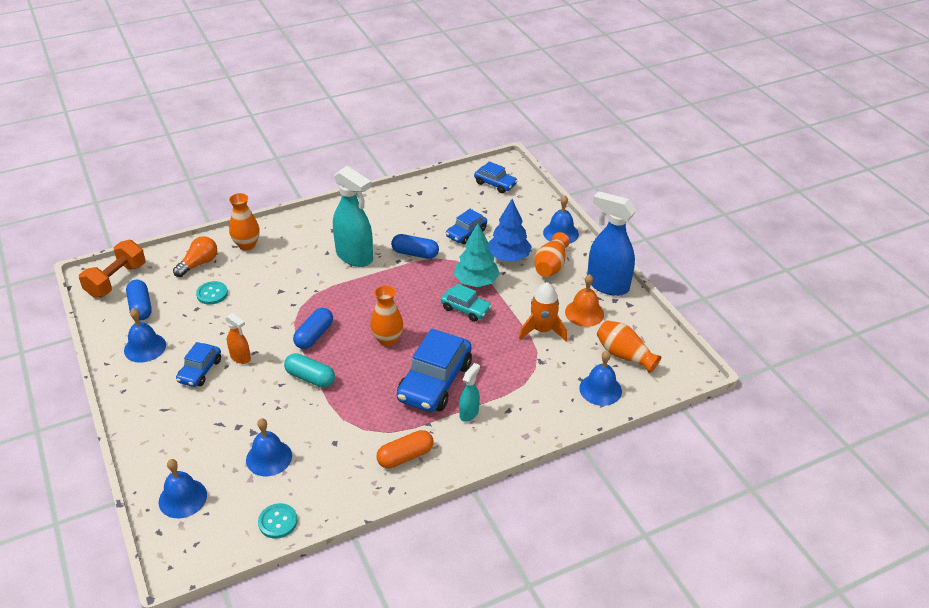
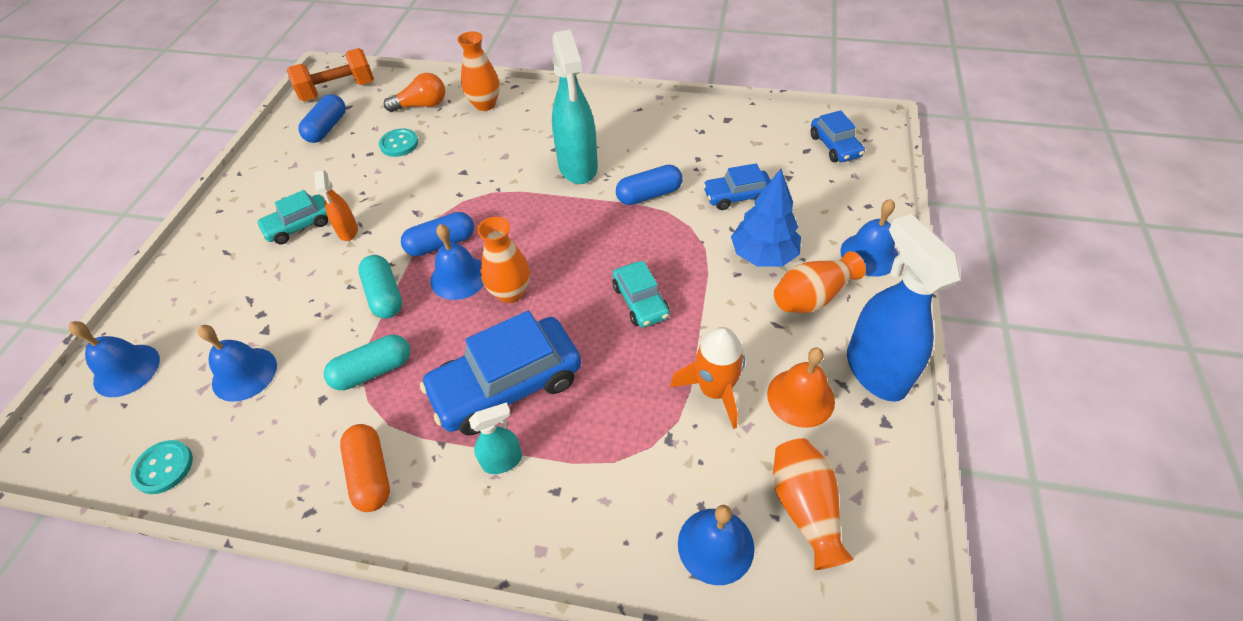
camera: 40 degrees right, 10 degrees up
(145, 347) = (284, 173): blue bell -> blue bell (459, 277)
(200, 371) = (299, 226): blue car -> turquoise car
(349, 415) = (373, 371): none -> turquoise capsule
(405, 456) = (370, 474): orange capsule -> orange capsule turned 60 degrees clockwise
(415, 253) = (649, 195): blue capsule -> blue capsule turned 75 degrees counterclockwise
(476, 282) = (688, 269): turquoise tree -> none

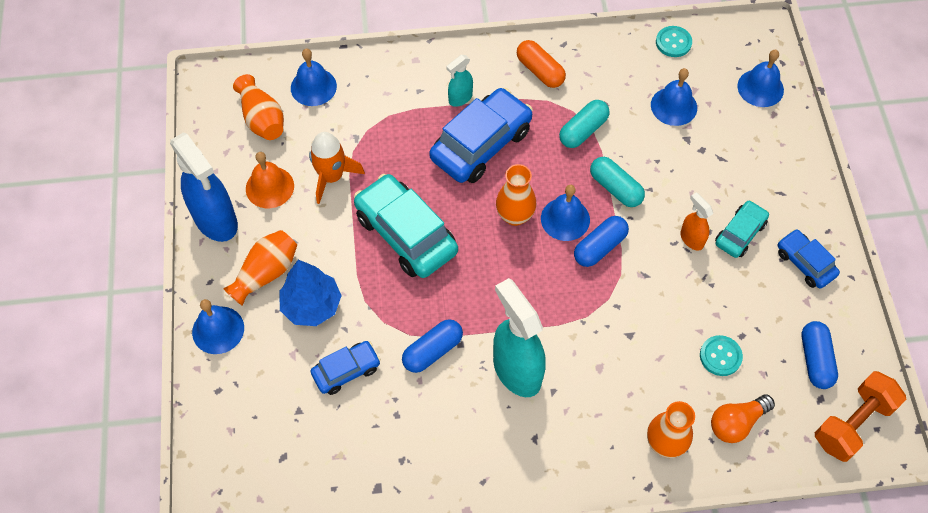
camera: 160 degrees right, 10 degrees up
(640, 301) = (406, 234): turquoise car -> turquoise car, size x1.82
(835, 146) = (252, 471): blue car -> blue car (805, 263)

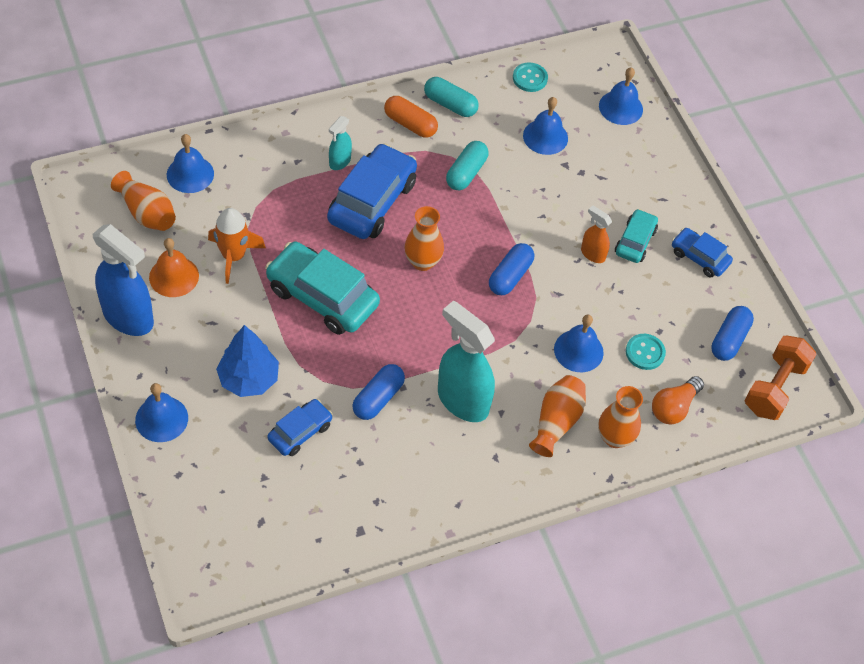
camera: 20 degrees left, 5 degrees down
(266, 273) = (194, 357): orange vase -> orange vase (556, 422)
(565, 219) = (471, 256): blue bell -> blue bell (578, 350)
(615, 188) = (510, 220): turquoise capsule -> turquoise capsule (450, 104)
(815, 360) = (729, 340): blue capsule -> blue capsule turned 45 degrees clockwise

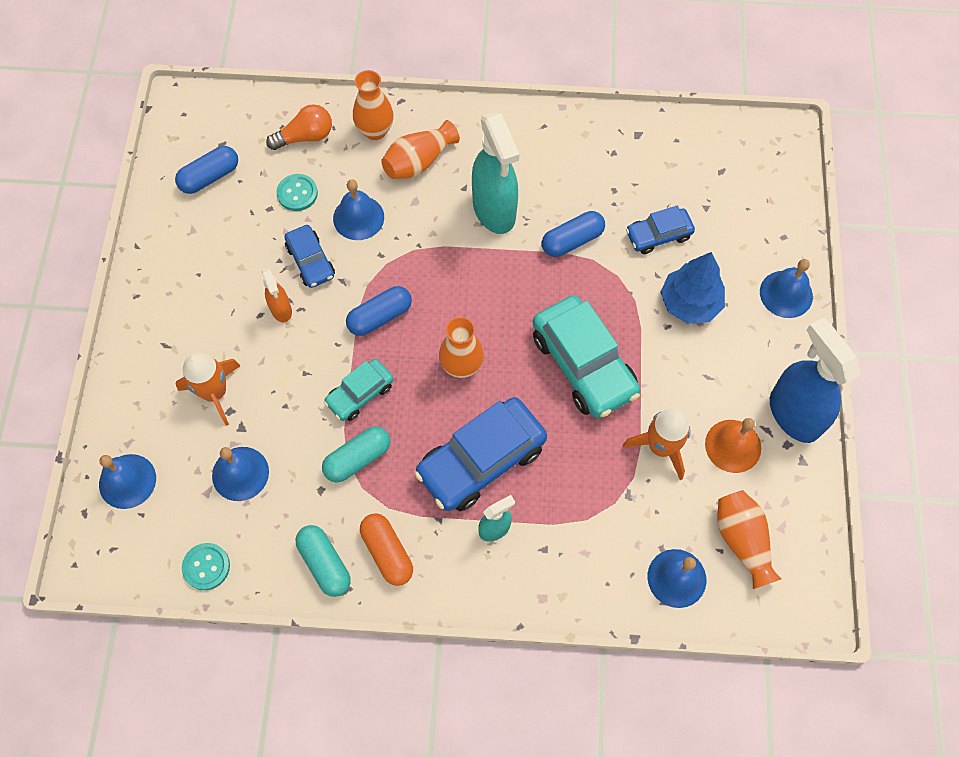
camera: 150 degrees left, 10 degrees up
(601, 180) = (215, 393): none -> orange rocket
(635, 241) = (228, 308): turquoise car -> turquoise car (360, 394)
(699, 257) = (176, 266): blue car -> blue car (311, 261)
(775, 388) = (202, 121): orange dumbbell -> none

